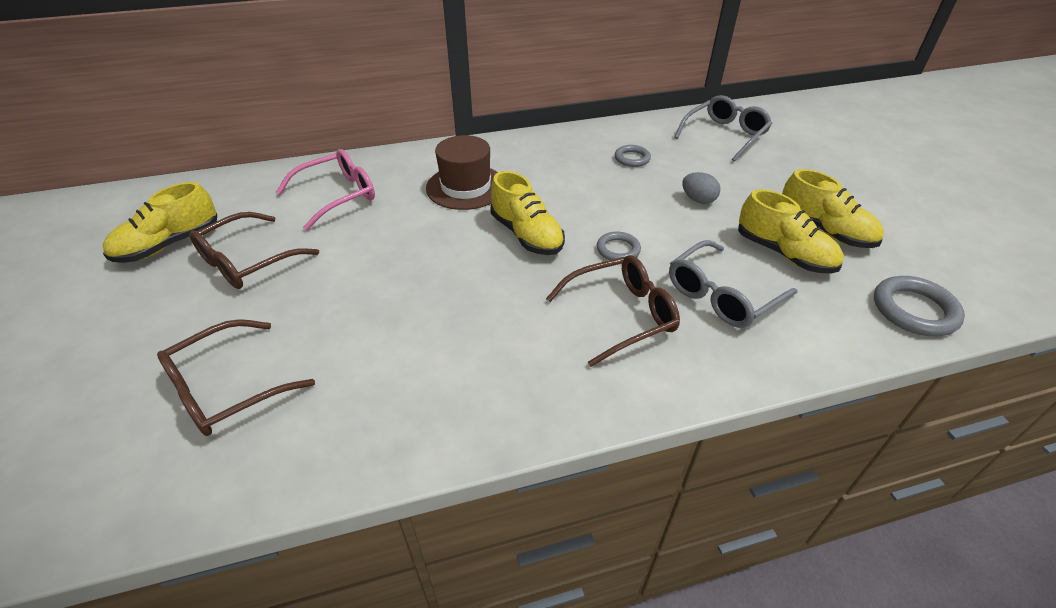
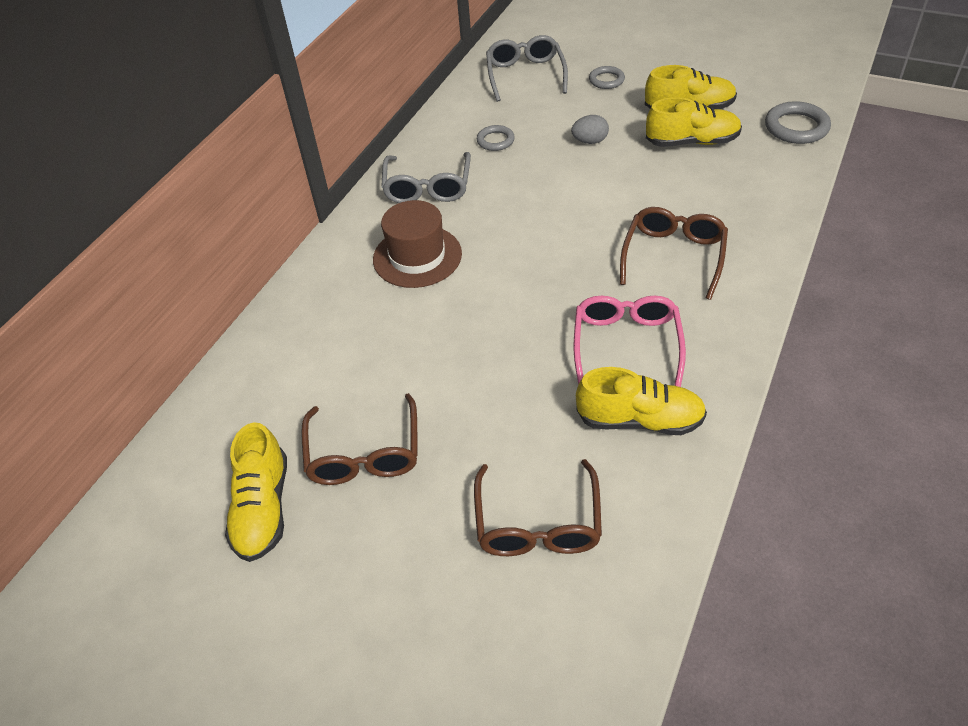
camera: 45 degrees left, 5 degrees up
(338, 195) = (326, 347): pink glasses -> pink glasses (626, 344)
(526, 235) = (529, 255): yellow shoe -> yellow shoe (640, 420)
(618, 250) = (602, 216): grey ring -> grey ring (606, 80)
(721, 295) = (702, 197): grey glasses -> grey glasses (427, 188)

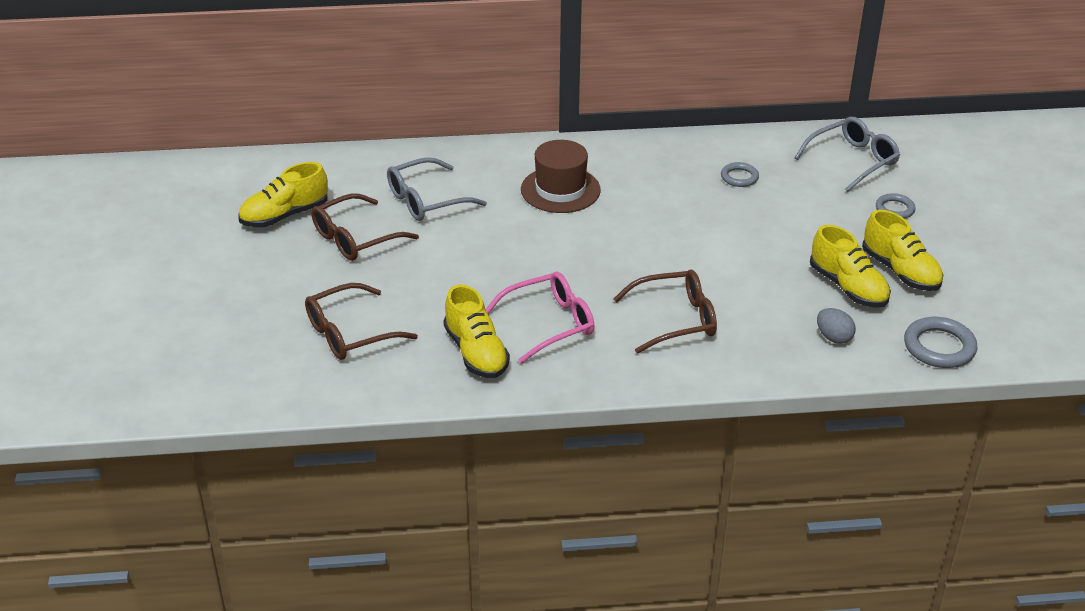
camera: 55 degrees right, 10 degrees down
(427, 188) = (644, 165): grey glasses -> grey glasses (425, 200)
(590, 141) = (789, 228): grey egg -> grey egg (833, 337)

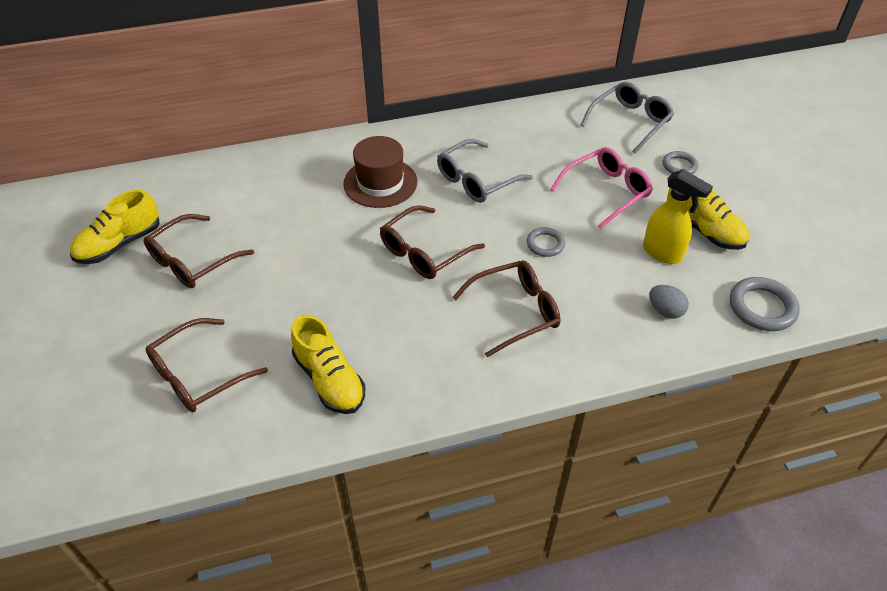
camera: 10 degrees left, 10 degrees up
(425, 200) = (256, 210): grey glasses -> grey glasses (476, 180)
(550, 323) = (397, 334): pink glasses -> pink glasses (607, 191)
(592, 258) = (423, 252): none -> brown glasses
(739, 177) = (537, 150): grey ring -> grey ring (545, 244)
(848, 287) = (662, 253): yellow shoe -> yellow spray bottle

